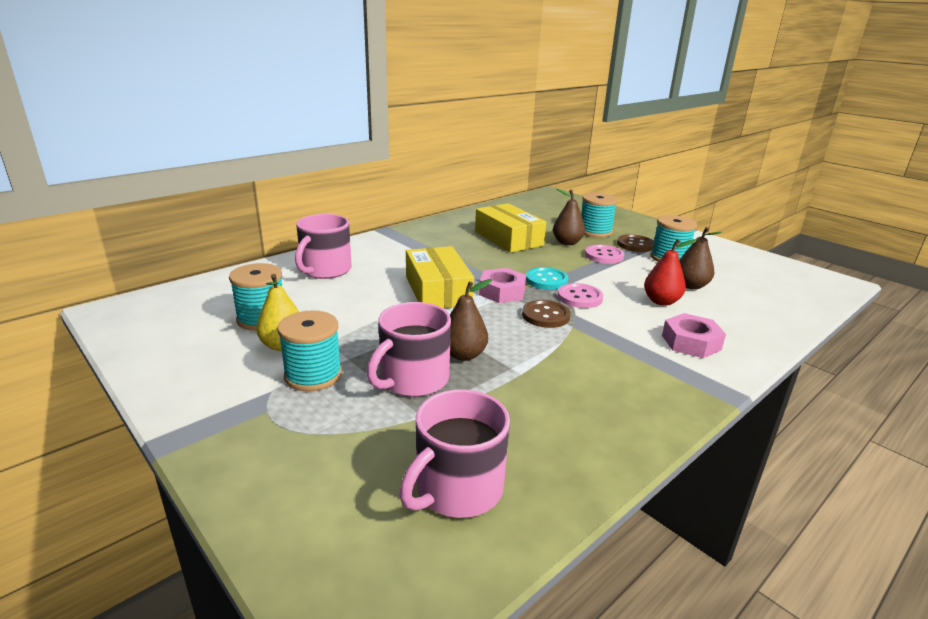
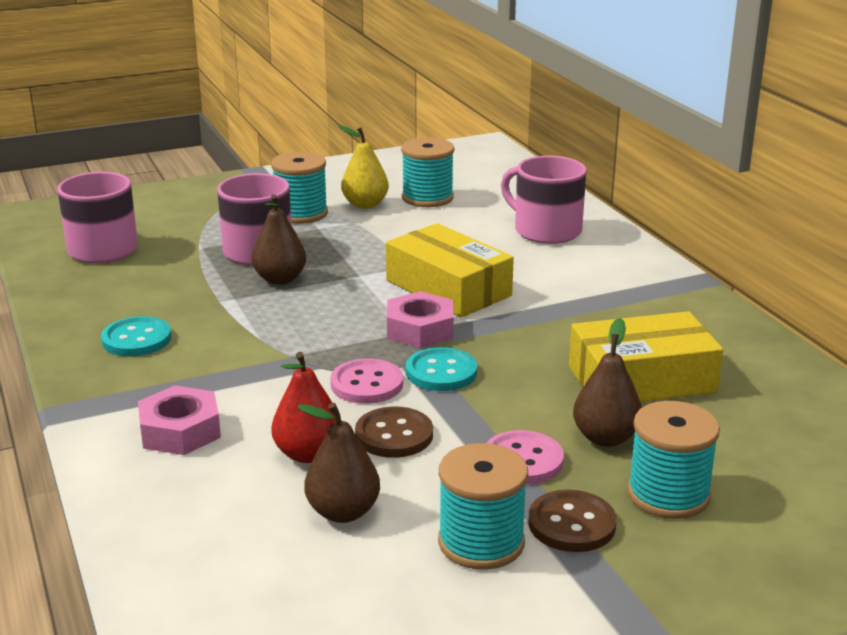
camera: 110 degrees right, 0 degrees up
(438, 290) = (448, 288): yellow box -> yellow box turned 45 degrees clockwise
(545, 316) = (330, 344): brown button -> brown button (394, 435)
(612, 395) = (136, 339): none -> turquoise button

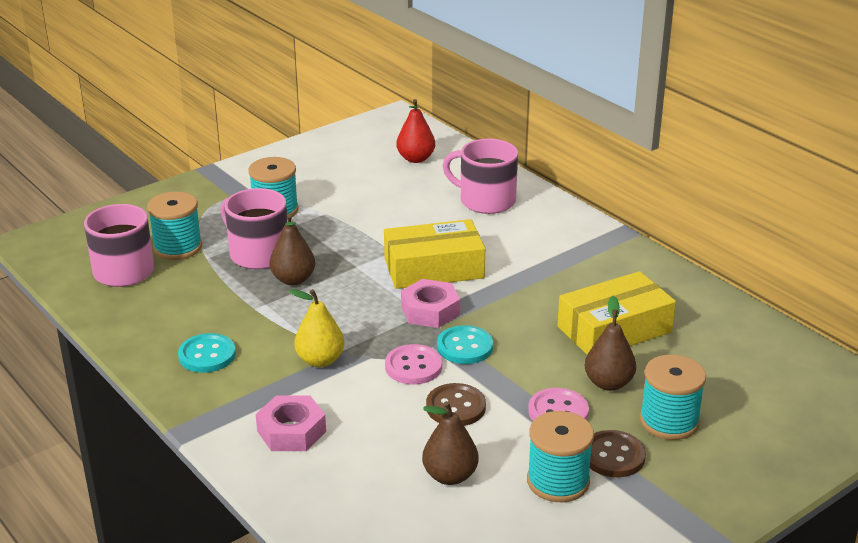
camera: 15 degrees left, 5 degrees up
(308, 454) = (400, 434): red pear -> red pear (416, 159)
(365, 205) = (325, 194): yellow pear -> yellow pear (320, 360)
(427, 198) = (374, 180): turquoise spool -> turquoise spool (177, 247)
(448, 288) = (434, 268): yellow box -> yellow box turned 45 degrees counterclockwise

